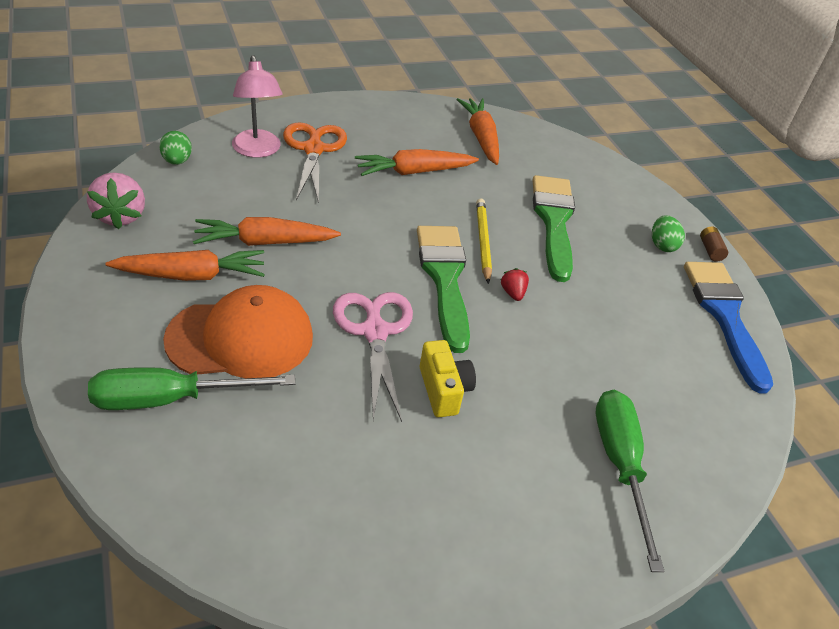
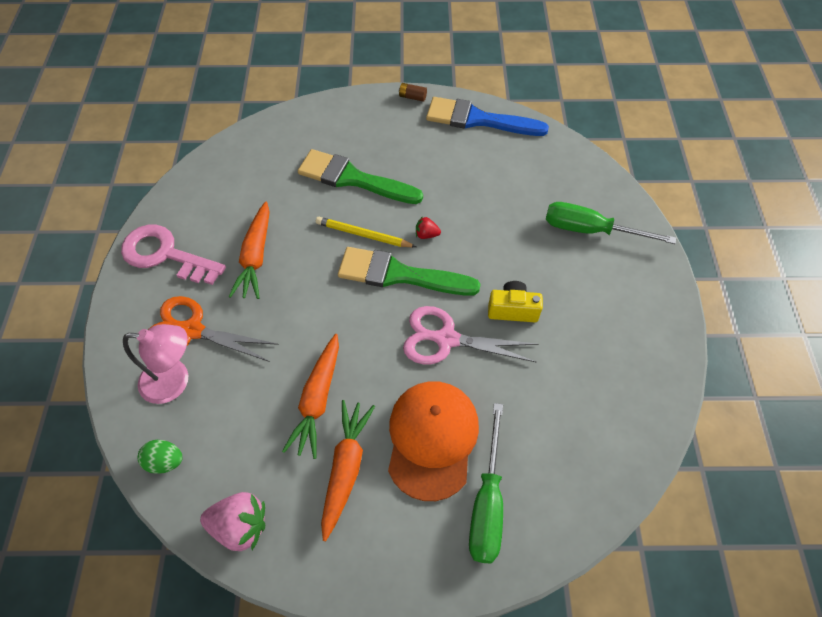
camera: 65 degrees left, 15 degrees up
(388, 119) = (165, 255): none -> pink key
(481, 137) = (223, 190): orange carrot -> none
(662, 245) = (399, 122): green egg -> none

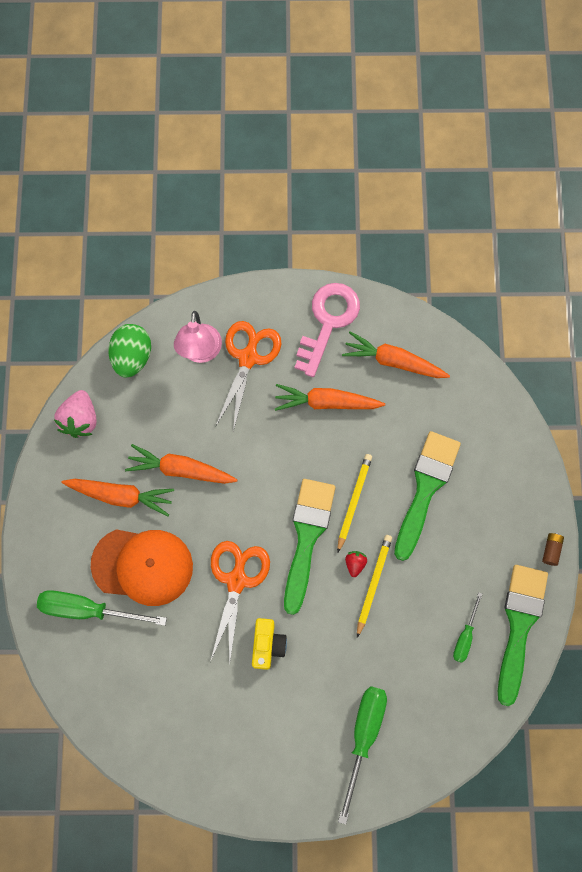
camera: 90 degrees right, 15 degrees up
(165, 461) = (132, 357): green egg -> green egg, size x1.61
(220, 200) = (393, 361): none -> orange carrot
(445, 220) = (373, 583): none -> yellow pencil
(446, 339) = (236, 580): pink scissors -> orange scissors
(478, 119) = (519, 625): blue brush -> green brush
(490, 155) = (465, 636): none -> green screwdriver

